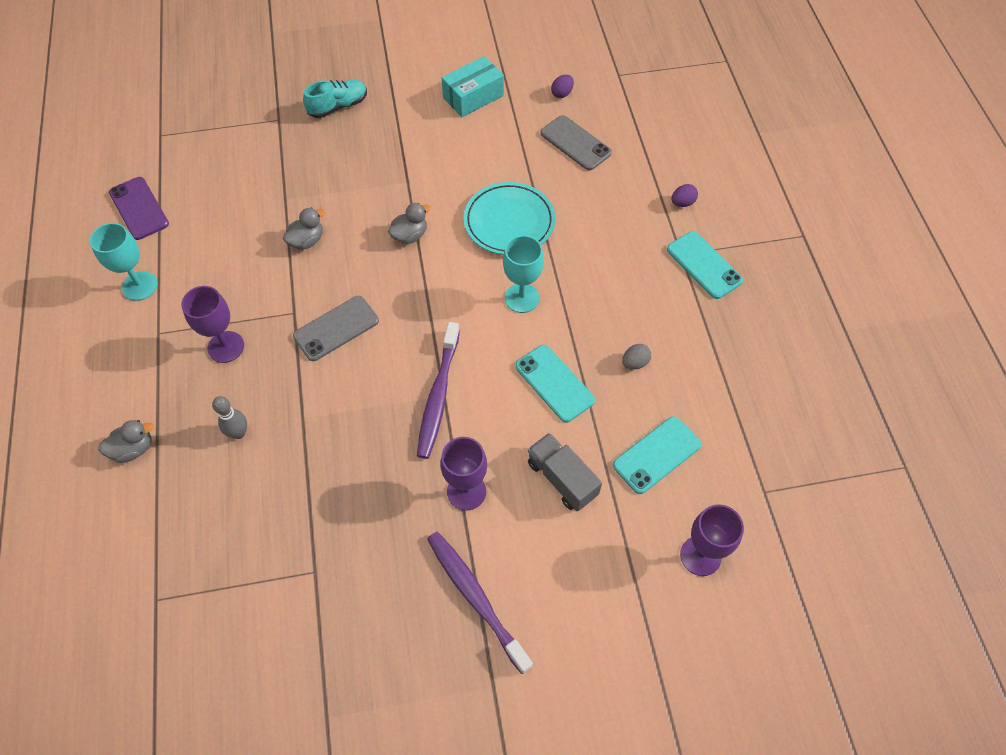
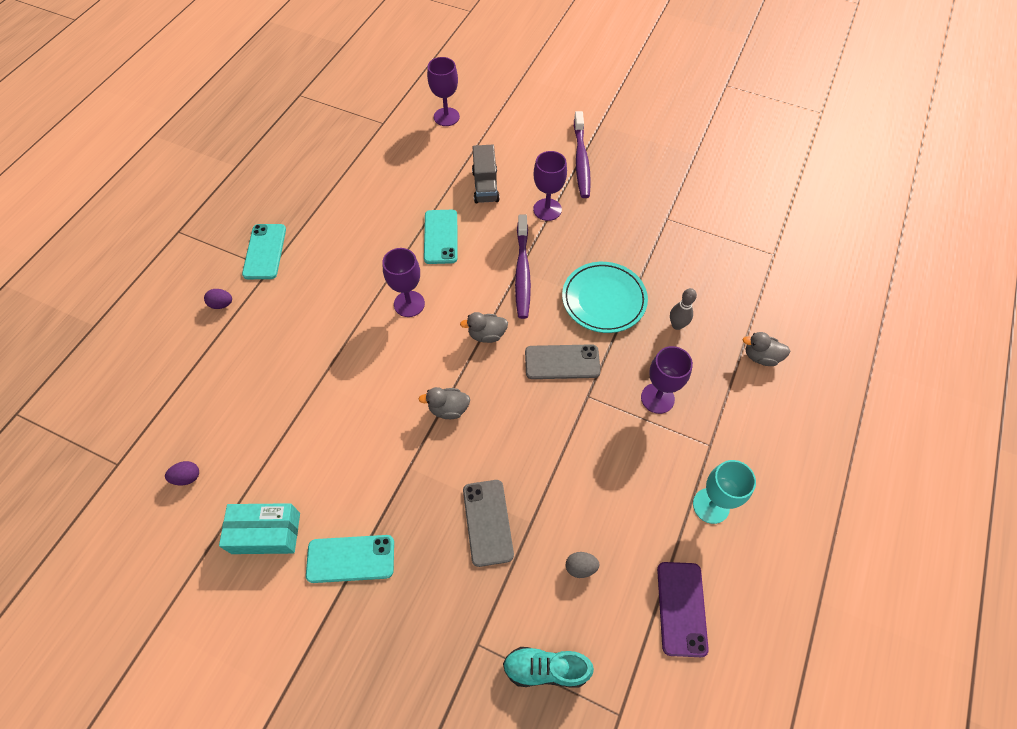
camera: 145 degrees left, 0 degrees up
(307, 241) = (538, 460): grey duck -> grey duck (486, 335)
(338, 106) = (404, 618): turquoise shoe -> turquoise shoe (546, 669)
(438, 396) = (522, 272): purple toothbrush -> purple toothbrush turned 135 degrees clockwise
(509, 222) = (361, 371): turquoise plate -> turquoise plate (604, 300)
(522, 298) = (409, 304): turquoise goblet -> purple goblet
(575, 143) = (235, 412): grey phone -> grey phone (487, 522)
(635, 363) = (379, 220): grey egg -> grey egg (580, 567)
(656, 455) = (420, 168): turquoise phone -> turquoise phone (350, 559)

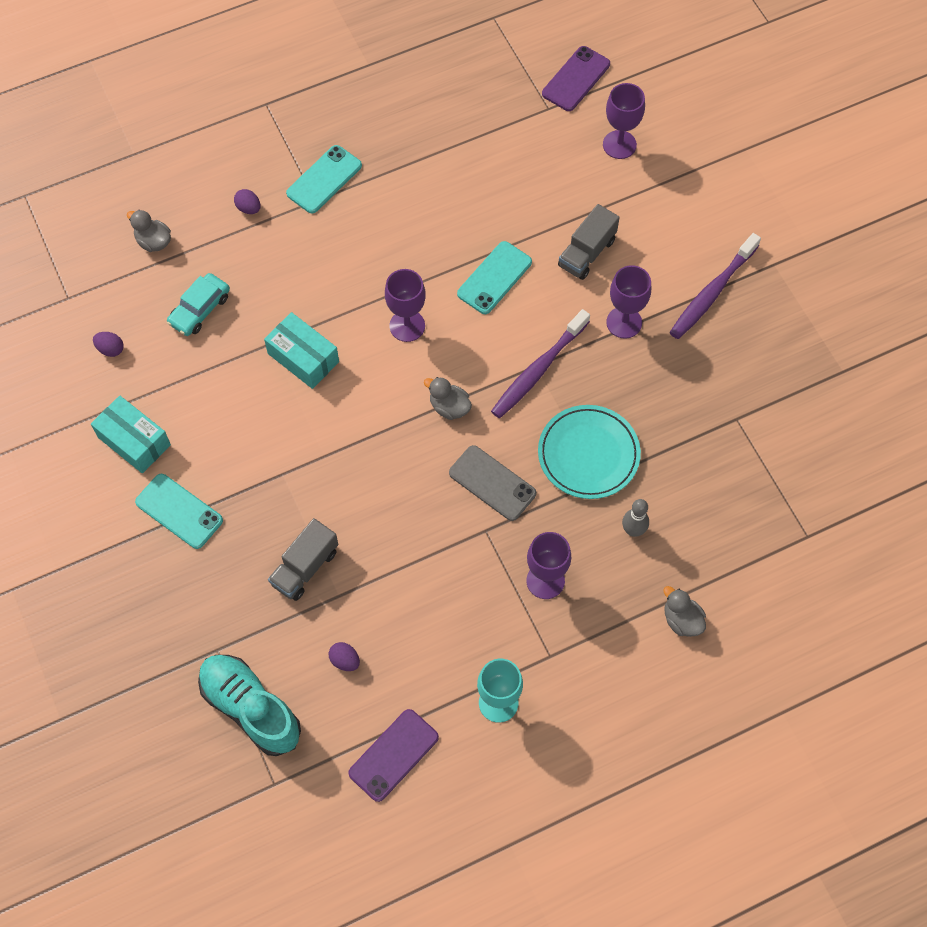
camera: 40 degrees right, 5 degrees up
(240, 397) = (200, 309): none -> turquoise car
(352, 375) = (303, 358): none -> turquoise box
(385, 98) = (576, 79): none -> purple phone
(448, 409) = (356, 449): grey duck -> grey duck (153, 241)
(487, 522) = (305, 567): grey phone -> grey truck
(546, 669) = (251, 708): turquoise shoe -> turquoise shoe, size x1.51
(580, 567) = (345, 660): grey egg -> purple egg

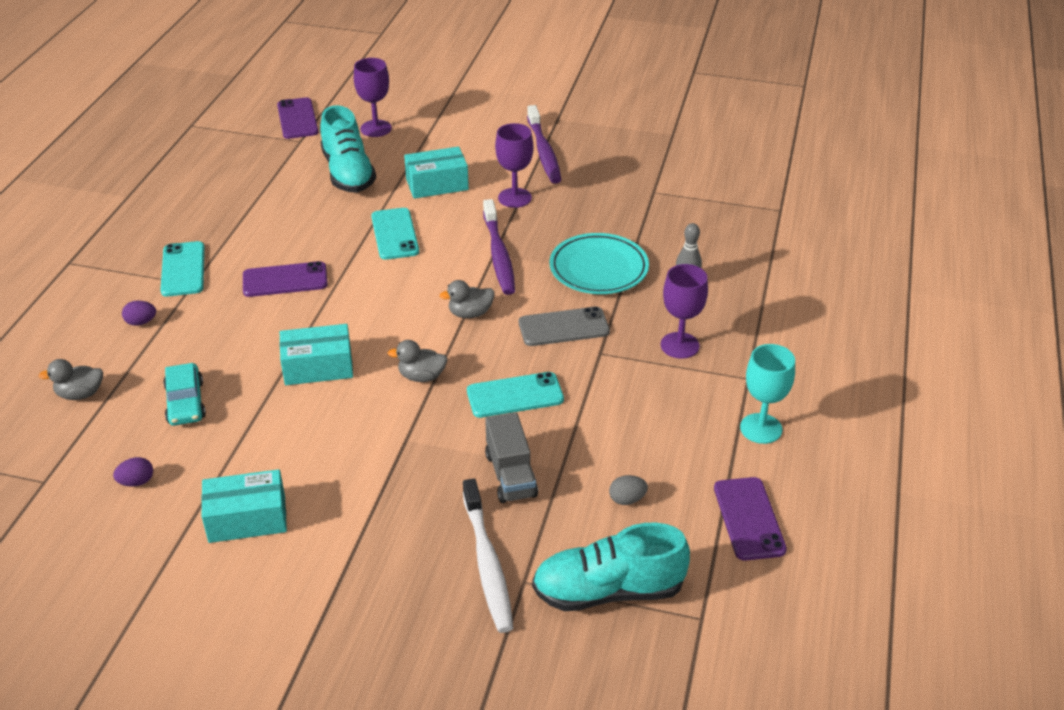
camera: 50 degrees left, 25 degrees down
(179, 511) = (356, 528): turquoise phone -> turquoise phone (515, 395)
(214, 615) = (487, 563): none -> white toothbrush
(345, 660) = (627, 499): purple egg -> grey egg
(373, 254) = (285, 280): none -> purple phone
(407, 326) = (371, 297): purple goblet -> none
(539, 179) = (348, 173): none -> turquoise shoe
(587, 253) = (437, 184): grey truck -> turquoise box
(682, 620) = (786, 297): grey duck -> grey duck (421, 376)

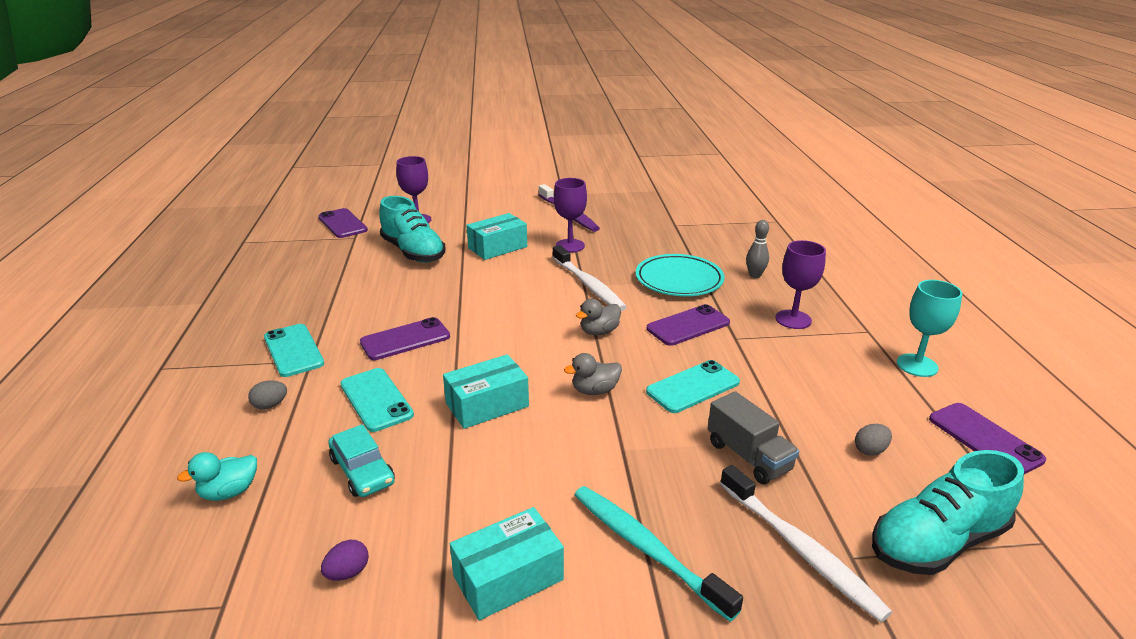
camera: 20 degrees left, 10 degrees down
(80, 394) = (229, 492): grey duck -> turquoise duck
(141, 322) = (270, 405): purple egg -> grey egg
(365, 527) = (646, 548): none -> turquoise toothbrush
(395, 234) = (486, 287): turquoise phone -> turquoise phone (376, 400)
(498, 254) = (588, 285): purple toothbrush -> white toothbrush
(563, 327) = (688, 326): grey phone -> purple phone

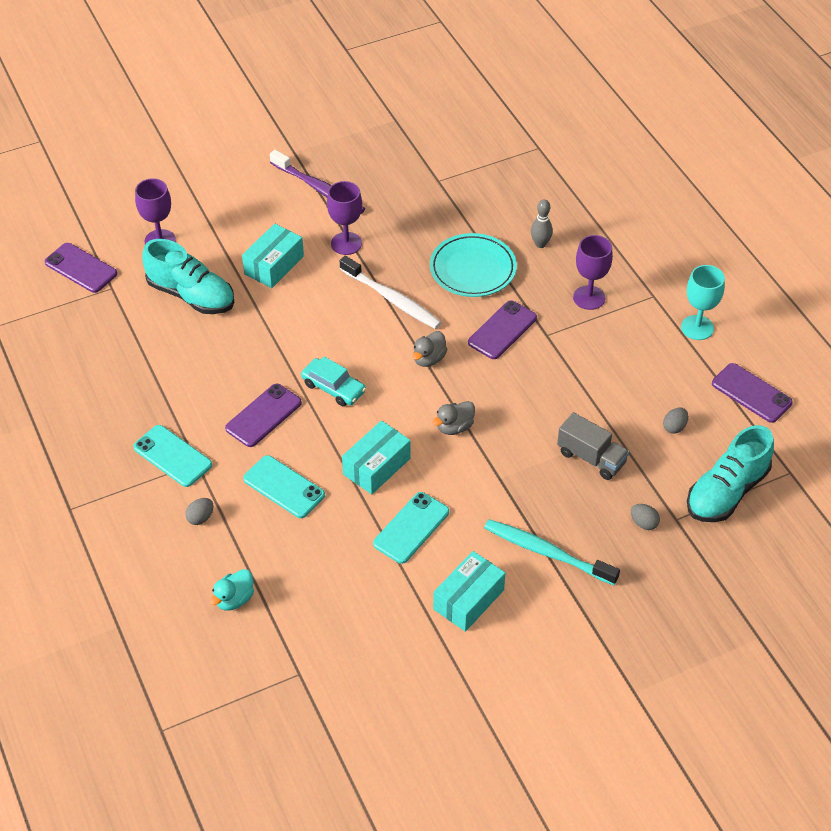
camera: 20 degrees left, 20 degrees up
(348, 573) = (363, 628): purple egg -> none
(362, 471) = (319, 553): turquoise car -> turquoise car (333, 388)
(693, 387) = (530, 401): turquoise phone -> turquoise phone (411, 528)
(800, 549) = (643, 523): white toothbrush -> grey egg

